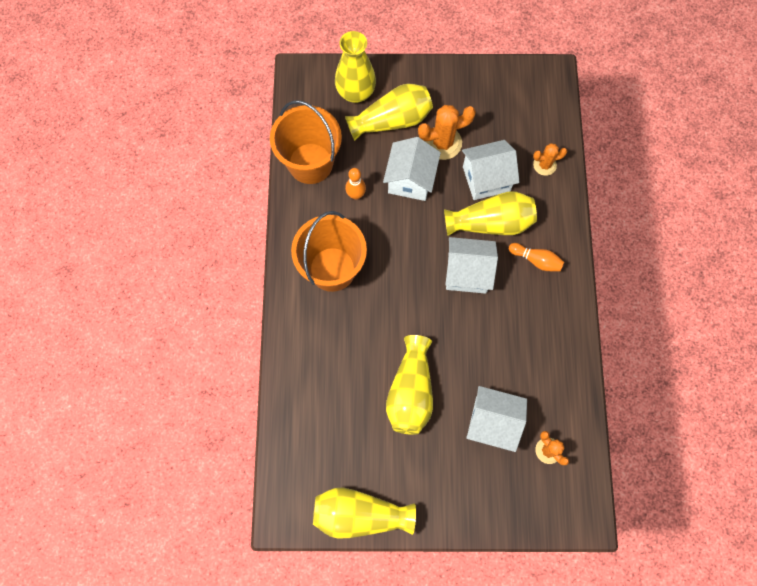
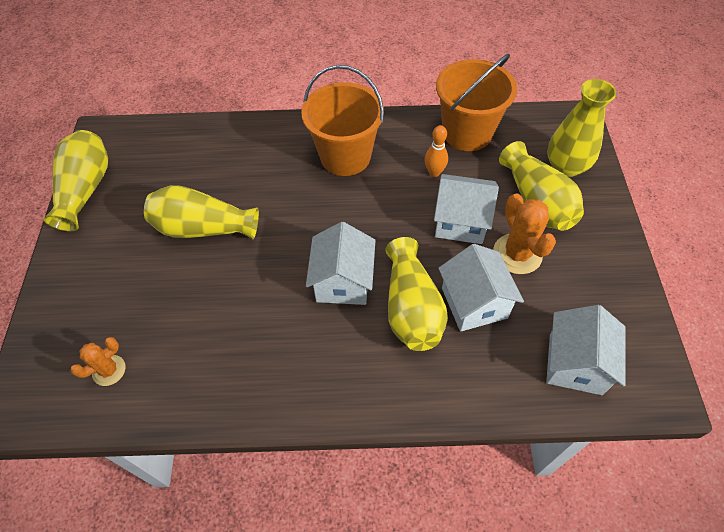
camera: 90 degrees right, 15 degrees down
(492, 422) = (155, 308): white house -> white house (575, 363)
(536, 260) = (361, 362): orange bowling pin -> none
(544, 165) = (507, 377): orange cactus -> none

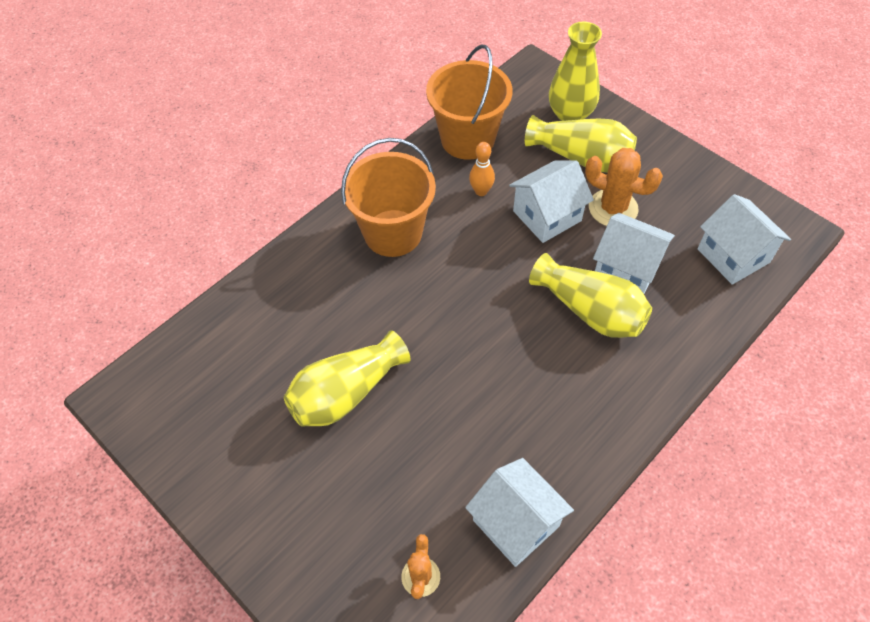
camera: 45 degrees left, 0 degrees up
(85, 190) = (178, 458): yellow vase -> none
(343, 281) = (517, 335): white house -> white house (515, 523)

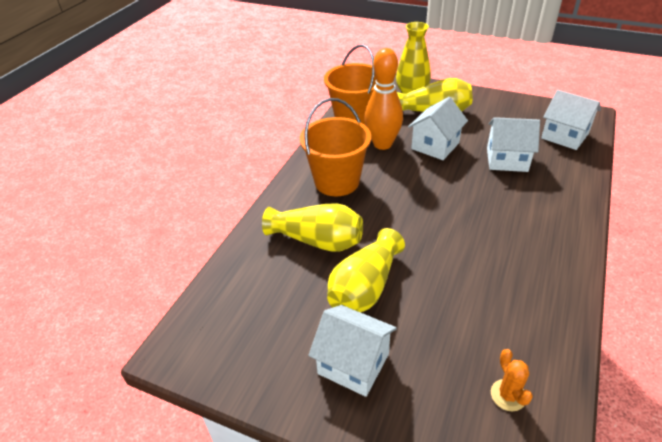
camera: 20 degrees left, 15 degrees down
(481, 191) = (382, 144): orange bowling pin -> orange bowling pin, size x2.03
(515, 523) = (550, 330): white house -> white house (353, 363)
(590, 310) = (501, 187): yellow vase -> yellow vase (317, 240)
(613, 208) = (474, 131): orange cactus -> none

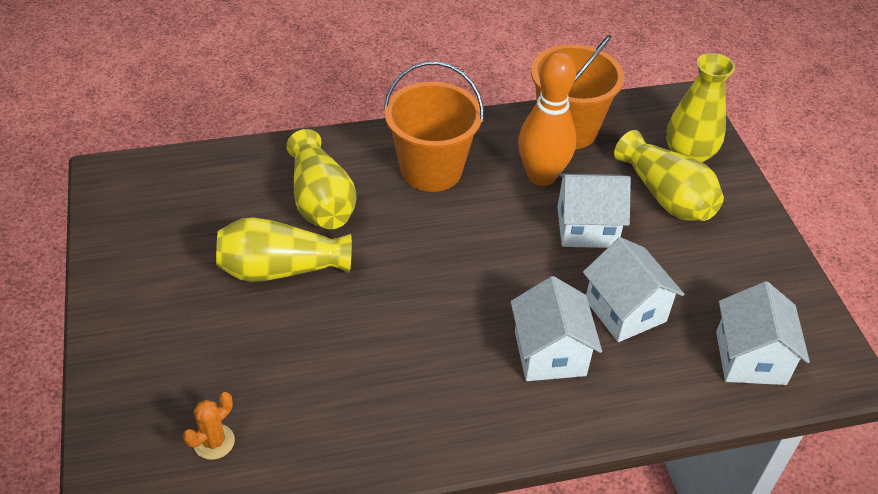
camera: 50 degrees right, 5 degrees up
(353, 363) = (176, 304): white house -> white house (550, 353)

